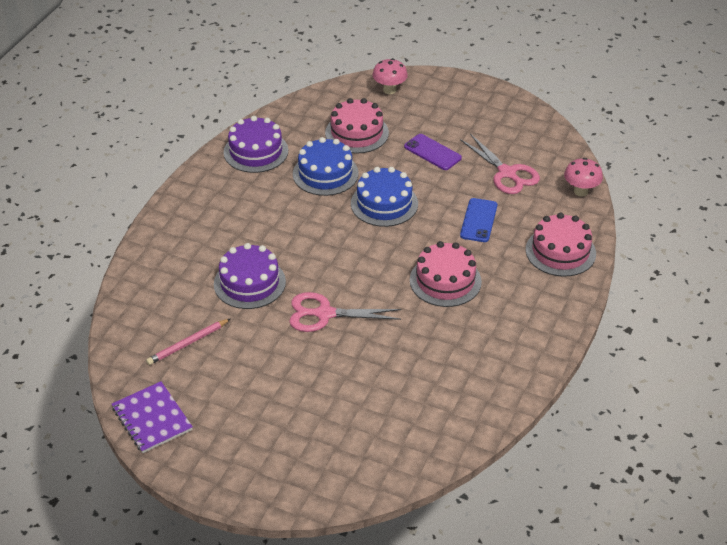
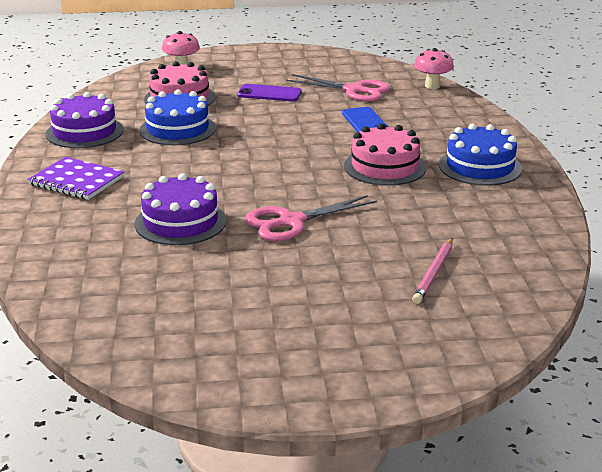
camera: 30 degrees left, 15 degrees down
(152, 419) = (181, 368): purple notebook -> purple notebook (76, 181)
(188, 343) = (158, 289): pink pencil -> pink pencil (434, 273)
(384, 203) = (261, 134): blue cake -> blue cake (480, 167)
(560, 251) = (464, 123): pink cake -> none

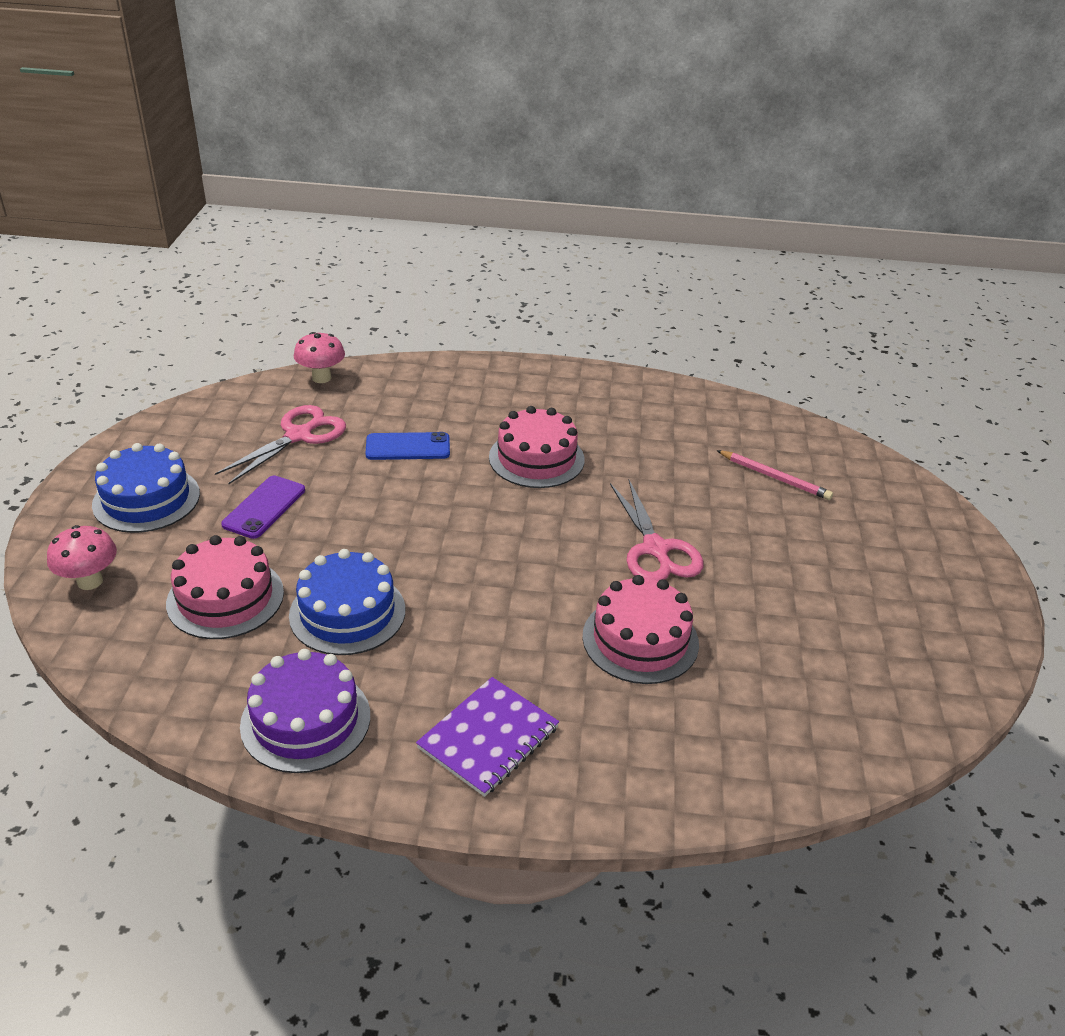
camera: 80 degrees left, 10 degrees up
(180, 222) = (640, 640): purple cake -> pink cake
(480, 167) = (557, 399): blue cake -> blue cake (146, 499)

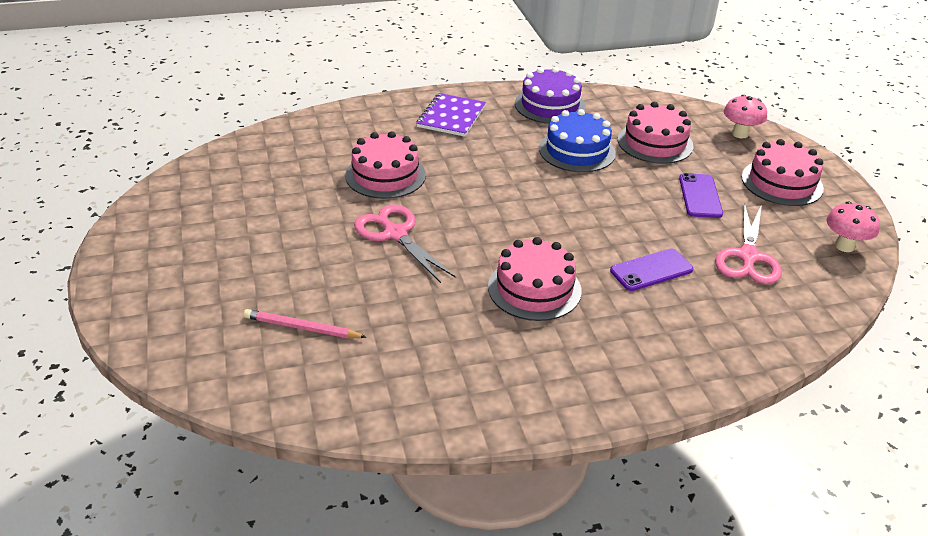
camera: 160 degrees right, 0 degrees up
(146, 499) = (781, 182): blue cake -> pink cake
(321, 378) = (806, 324): pink mushroom -> pink mushroom (844, 246)
(408, 447) = (651, 270): blue phone -> purple phone

